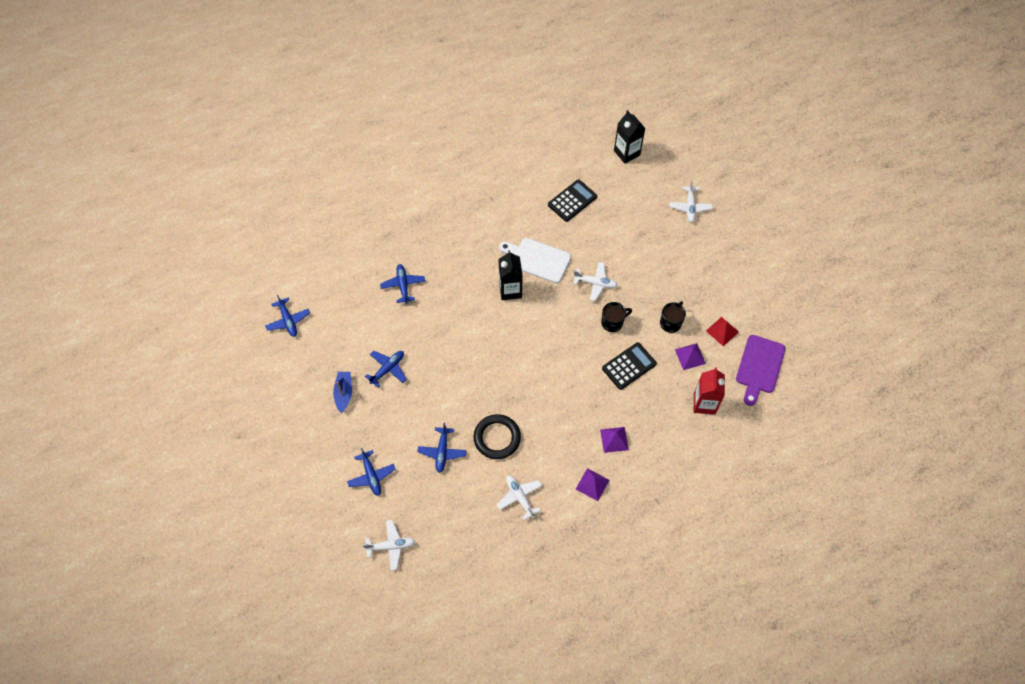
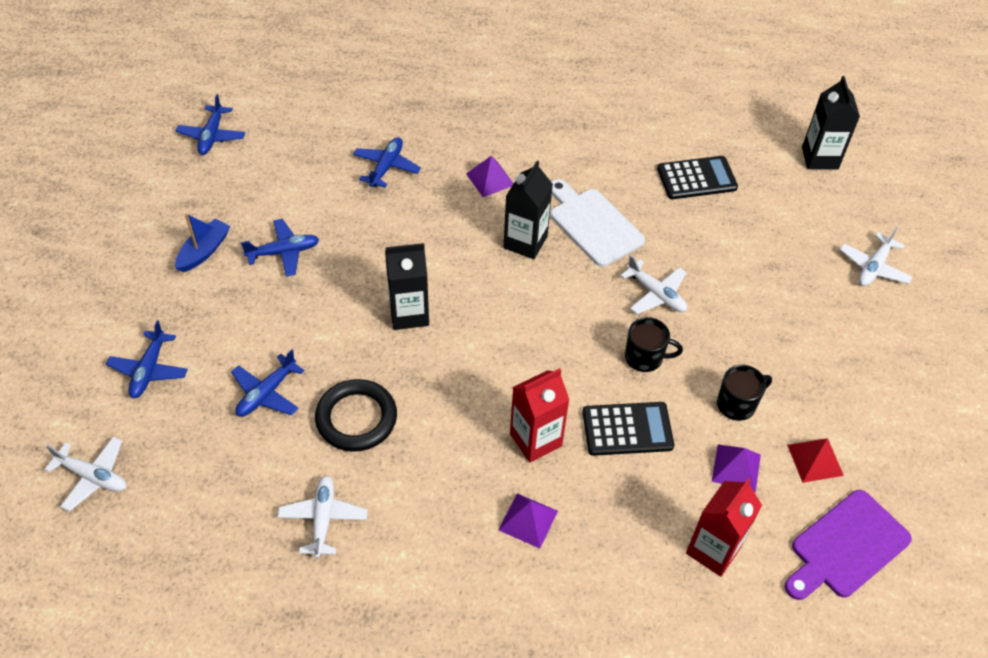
camera: 30 degrees right, 10 degrees down
(480, 366) = (409, 314): none -> black carton
(590, 397) = (535, 440): none -> red carton
(592, 484) = (445, 566): purple pyramid -> purple pyramid (490, 179)

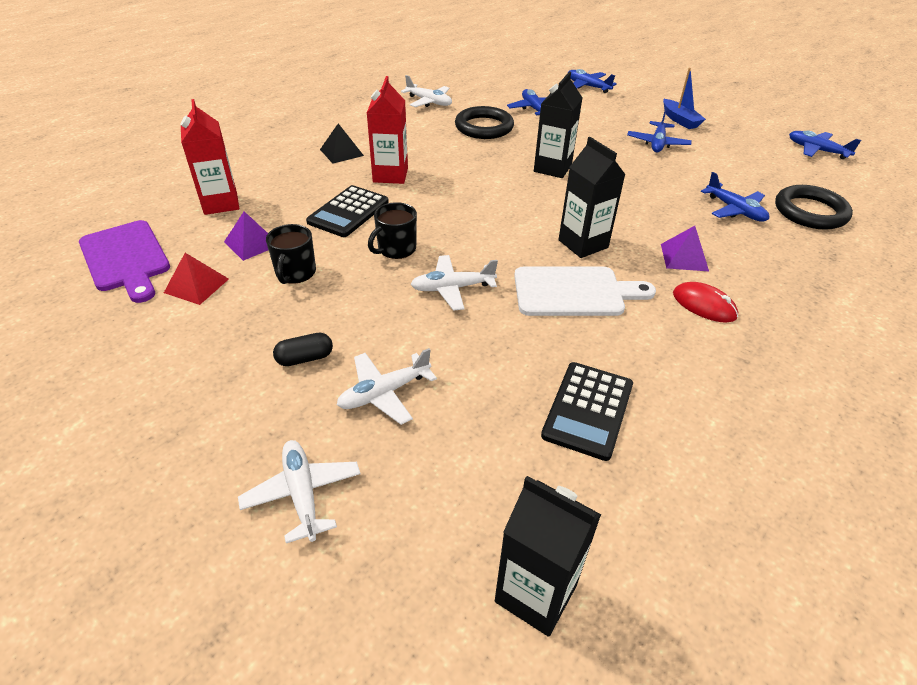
camera: 125 degrees right, 10 degrees down
(93, 476) = (528, 63): white plane -> white plane (384, 393)
(351, 123) = (810, 212): none -> black ring
(528, 520) = (341, 152): purple pyramid -> black pyramid
(543, 155) = (704, 305): none -> red mouse
(801, 332) = (305, 358): none -> black capsule
(846, 547) = (126, 259): purple cutting board -> purple cutting board turned 150 degrees clockwise

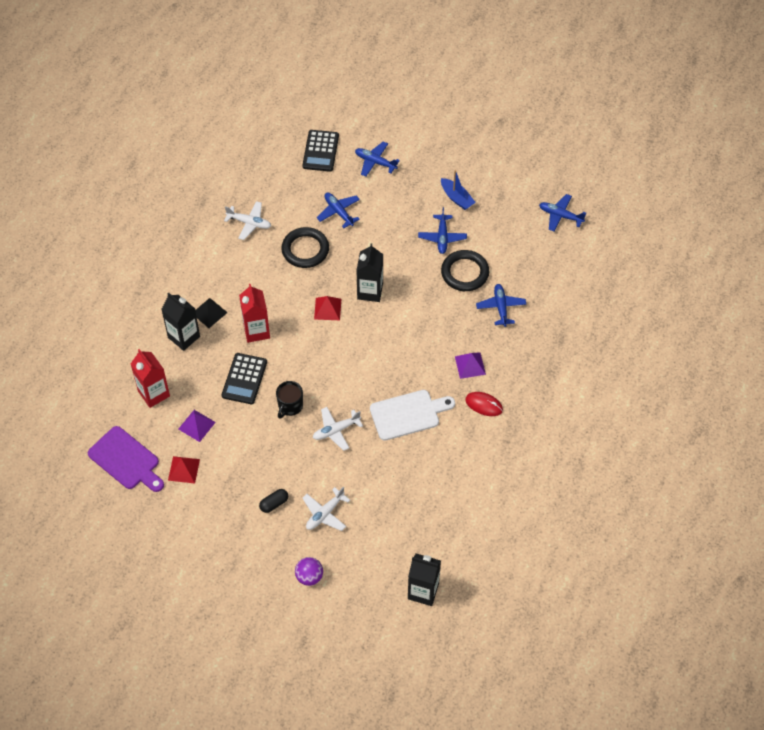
camera: 15 degrees left, 15 degrees up
(295, 273) = (237, 444): black mug -> none
(302, 494) = (309, 577): white plane -> purple ball
(491, 173) = (327, 309): none -> red pyramid
(583, 244) = (406, 369): black carton -> black carton (184, 337)
(588, 410) = (429, 496): black calculator -> black calculator (320, 151)
(735, 210) = (500, 307): blue plane -> blue plane turned 135 degrees counterclockwise
(810, 212) = (550, 296): black ring -> black ring (465, 273)

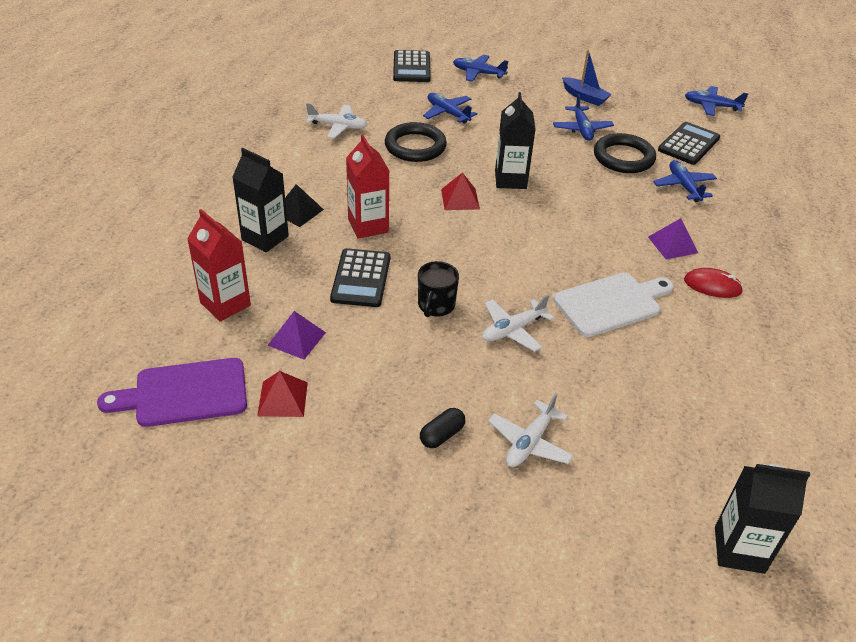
camera: 10 degrees left, 15 degrees down
(126, 460) = (184, 393): purple cutting board -> purple cutting board turned 135 degrees clockwise
(309, 577) = (532, 545): purple ball -> none
(523, 261) = (689, 144): none -> black calculator

